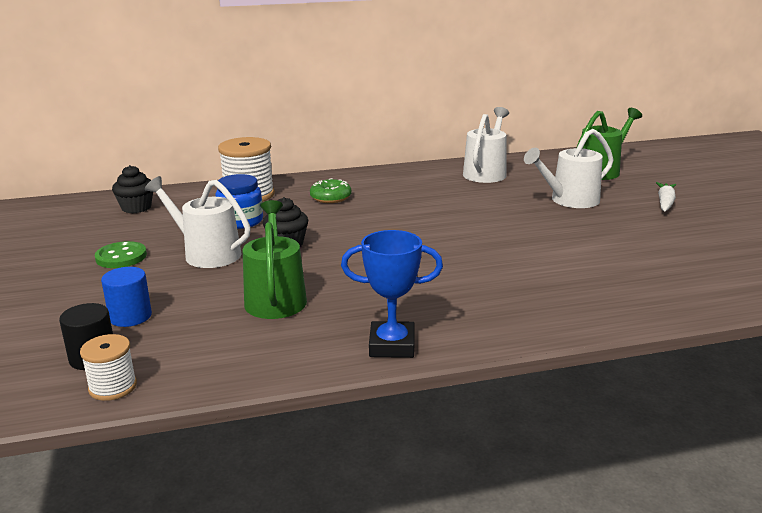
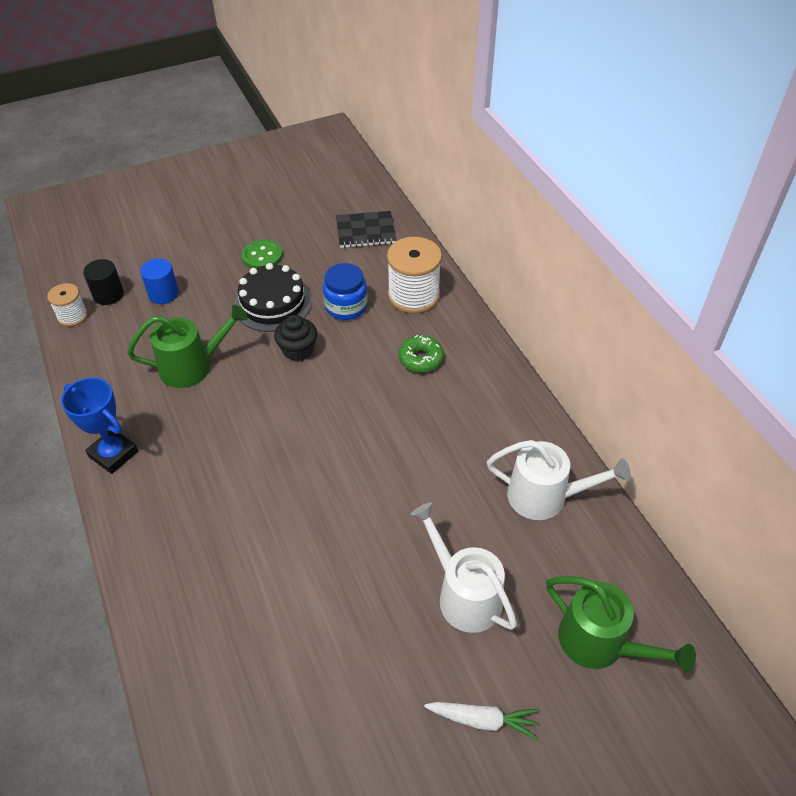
camera: 80 degrees right, 25 degrees up
(136, 208) = (365, 231): black cupcake -> black notebook
(207, 253) = (273, 303): white watering can -> black cake
(392, 345) = (113, 454): blue trophy -> blue trophy turned 45 degrees counterclockwise

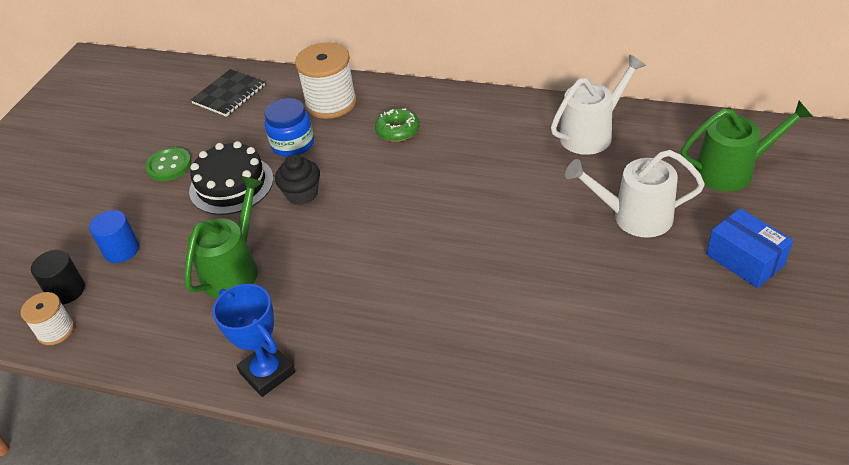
camera: 45 degrees left, 5 degrees down
(113, 454) = (267, 373): blue trophy -> blue trophy turned 60 degrees clockwise
(483, 720) = (744, 260): white carrot -> blue box

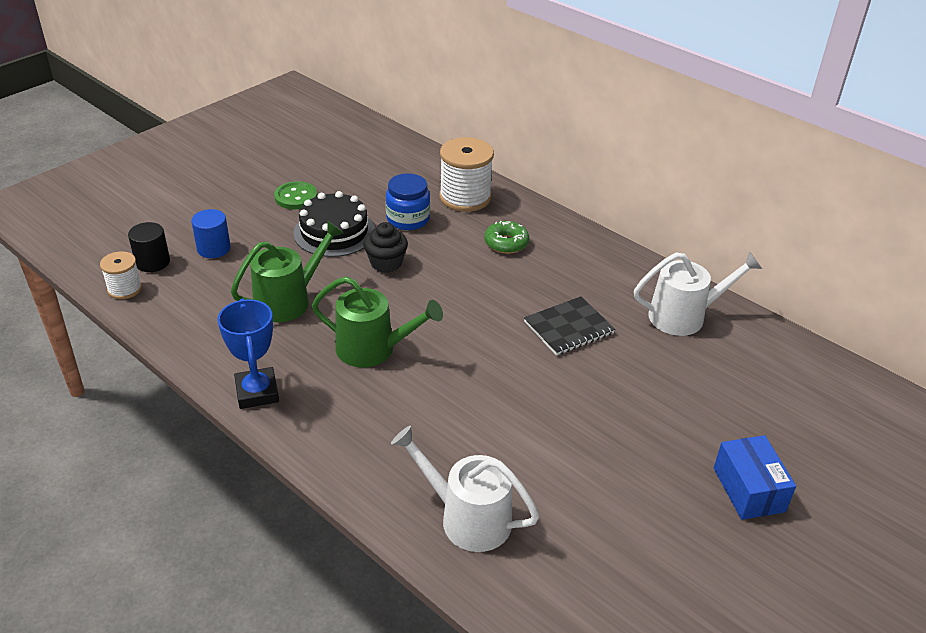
camera: 20 degrees right, 5 degrees down
(229, 94) = (384, 158): black notebook -> black notebook (568, 328)
(634, 217) = (669, 405): white watering can -> white watering can (467, 518)
(731, 171) = (799, 405): green watering can -> green watering can (373, 349)

